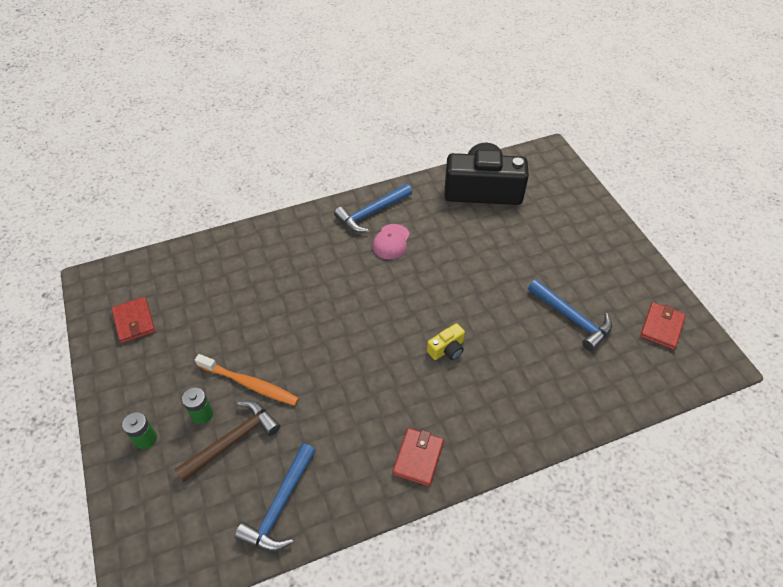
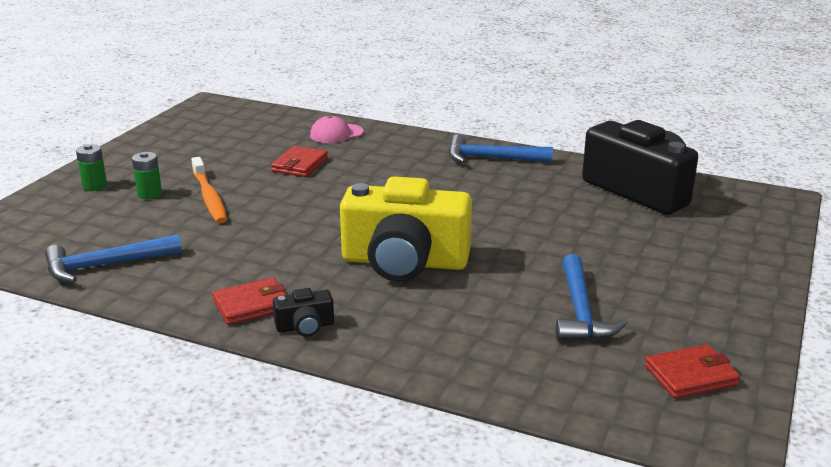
camera: 45 degrees right, 25 degrees down
(134, 321) = (196, 132): red wallet -> red wallet (300, 165)
(233, 440) = (142, 217): brown hammer -> none
(391, 242) = (477, 181): pink cap -> pink cap (336, 134)
(447, 349) = (404, 262): yellow camera -> yellow camera, size x2.43
(469, 448) = (305, 326): none -> black camera

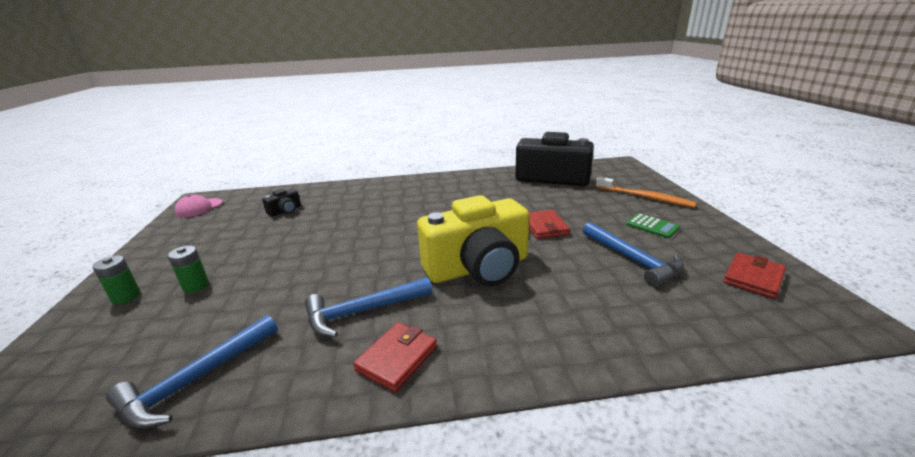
camera: 30 degrees left, 0 degrees up
(209, 197) = (260, 270): orange toothbrush -> orange toothbrush (644, 197)
(300, 165) = (318, 222): red wallet -> red wallet (545, 227)
(305, 326) = (468, 359): black camera -> black camera (285, 211)
(336, 134) = (325, 195): pink cap -> pink cap (199, 208)
(492, 158) = (447, 183): blue hammer -> blue hammer (363, 311)
(669, 288) = (652, 226): none -> green calculator

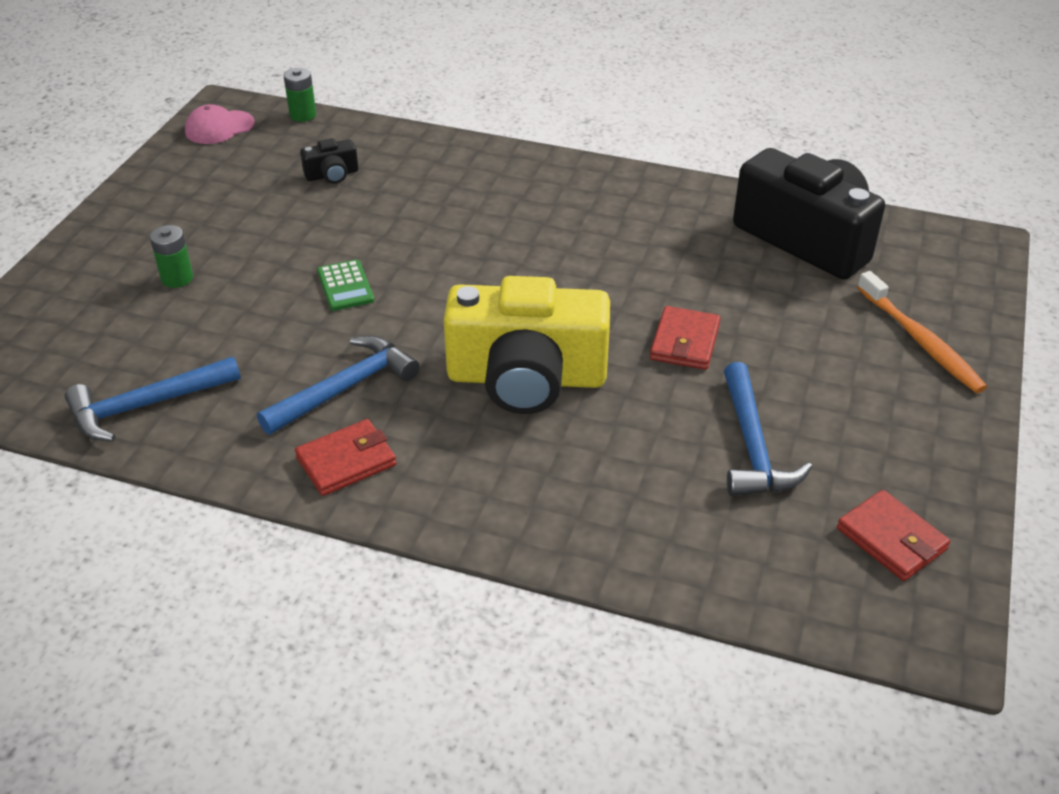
camera: 25 degrees right, 15 degrees up
(126, 297) = (101, 267): green battery -> green battery (303, 115)
(363, 311) = (345, 388): blue hammer -> blue hammer turned 135 degrees clockwise
(652, 226) = (856, 402): green calculator -> green calculator (345, 286)
(753, 278) = (891, 539): red wallet -> red wallet turned 75 degrees clockwise

